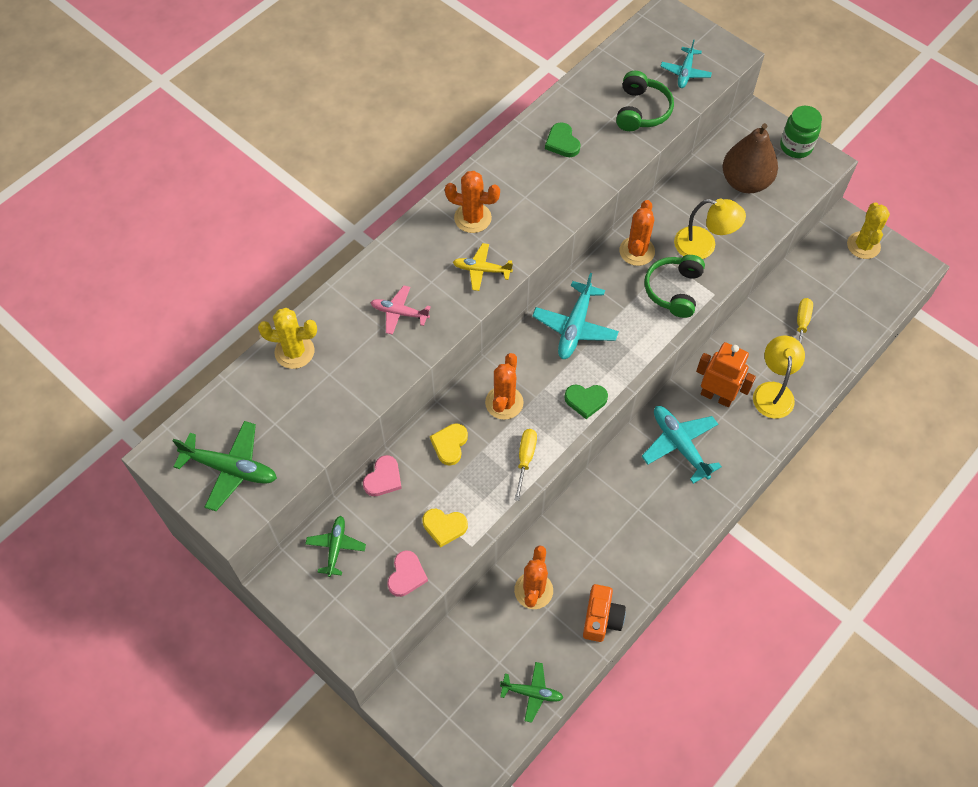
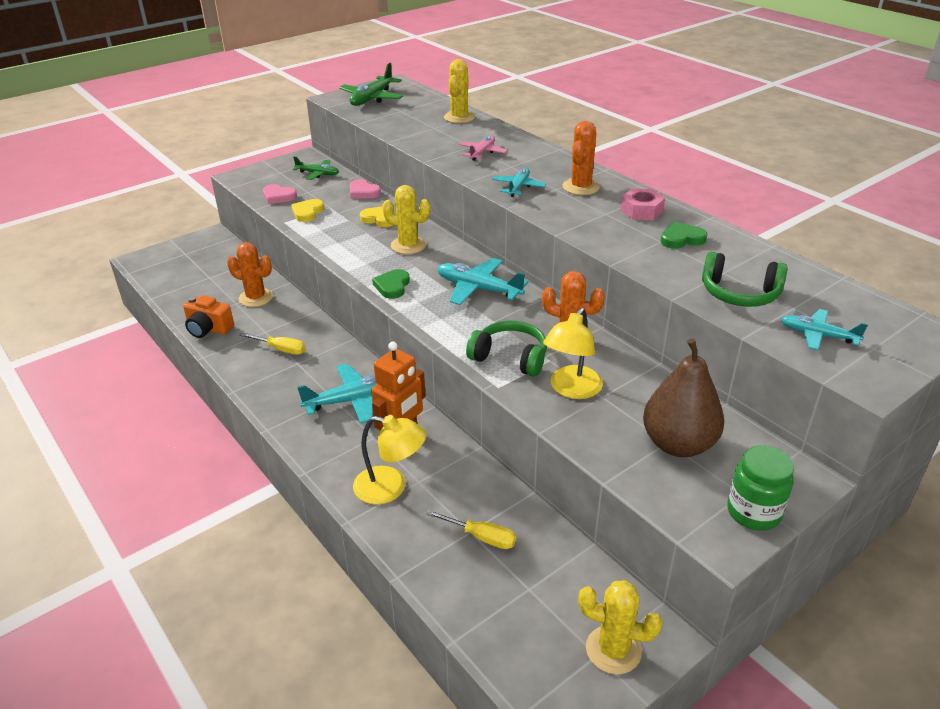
camera: 100 degrees right, 25 degrees down
(481, 270) = (518, 187): yellow plane -> turquoise plane
(504, 403) = (408, 245): orange cactus -> yellow cactus
(515, 170) = (641, 211): none -> pink nut
(525, 458) = (348, 251): yellow screwdriver -> yellow screwdriver (281, 349)
(532, 693) = (174, 289): green plane -> none

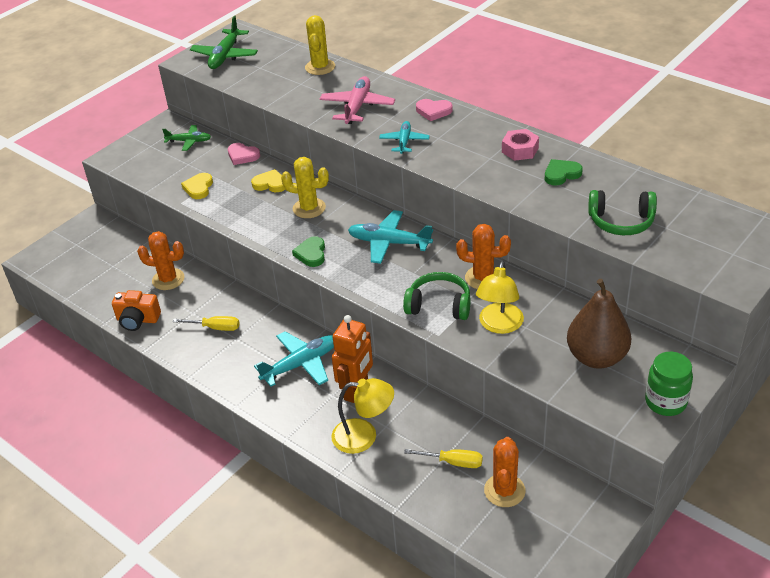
camera: 10 degrees left, 5 degrees up
(278, 196) = (162, 174): pink heart -> pink heart (433, 111)
(482, 153) = (357, 107): pink plane -> pink plane, size x1.59
(581, 187) = (459, 132): orange cactus -> orange cactus (504, 490)
(613, 650) = (580, 527): yellow cactus -> none
(818, 335) = (689, 250): turquoise plane -> none

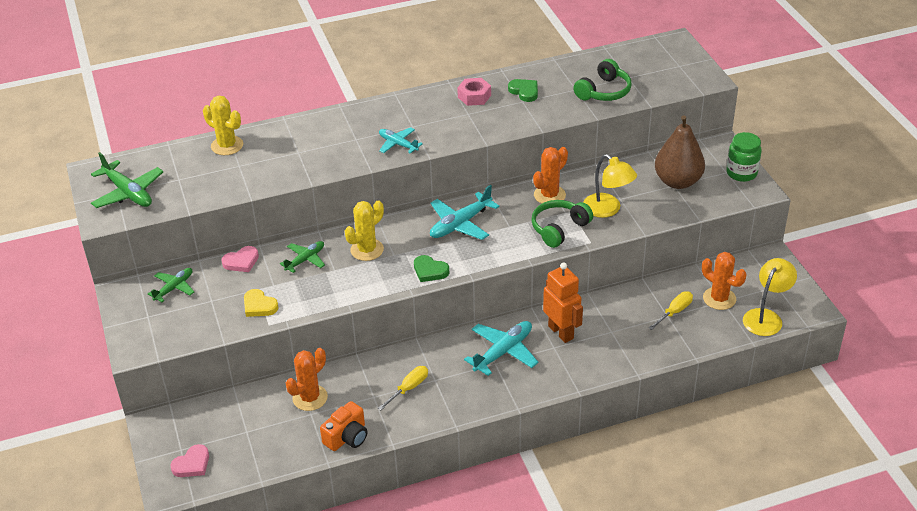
camera: 60 degrees left, 0 degrees up
(270, 184) = (305, 260): yellow heart -> green plane
(301, 364) = (503, 352): turquoise plane -> turquoise plane turned 45 degrees clockwise
(357, 107) = (317, 149): pink plane -> none
(364, 436) = (612, 347): yellow lamp -> yellow lamp (766, 317)
(433, 111) = (373, 114): pink heart -> pink heart (192, 464)
(561, 174) = (524, 91): green heart -> green heart turned 135 degrees clockwise

